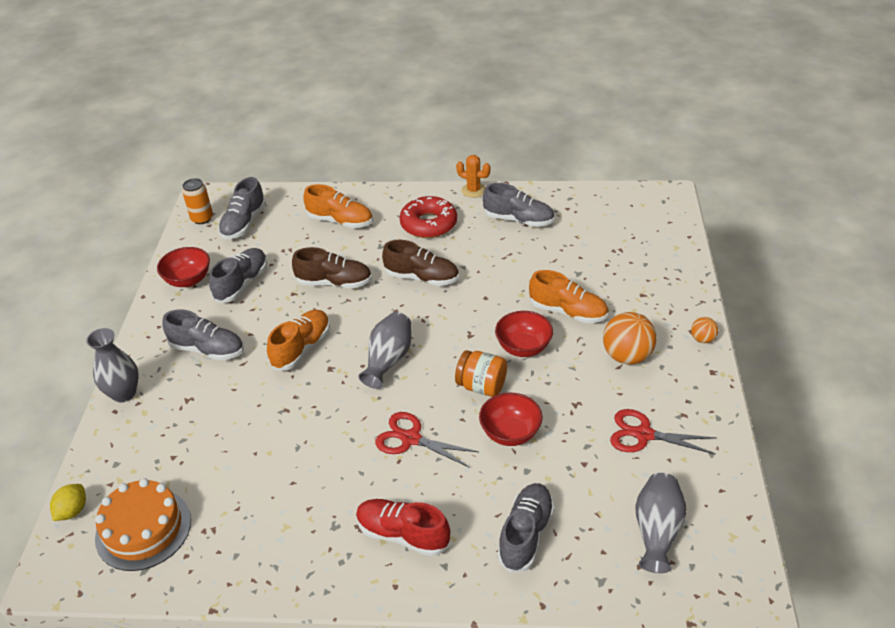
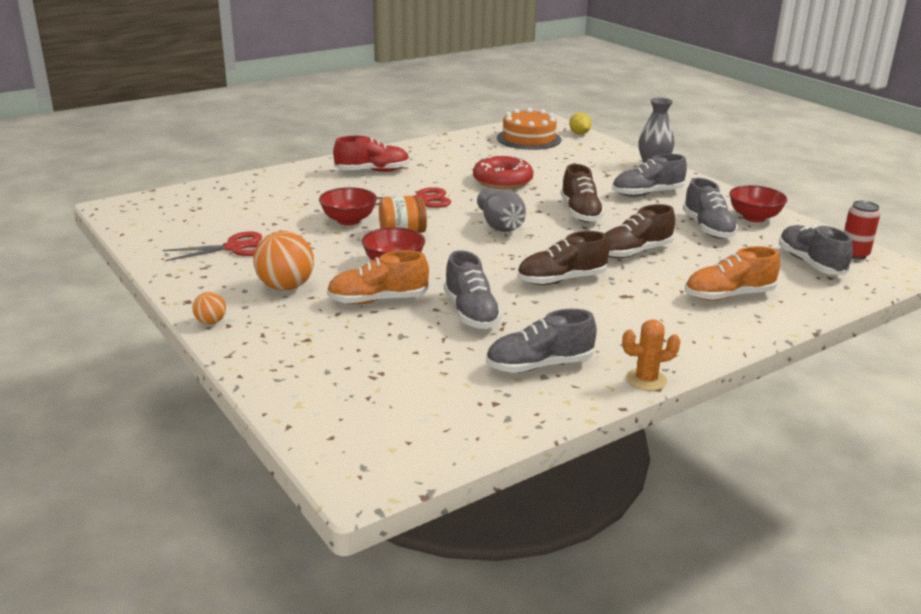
camera: 140 degrees right, 15 degrees down
(202, 218) = (854, 254): orange can -> red can
(301, 348) = (580, 213): orange shoe -> brown shoe
(428, 224) = (634, 325): red donut -> red donut (502, 181)
(526, 534) = (290, 189): grey shoe -> grey shoe (471, 313)
(657, 531) = (194, 212): grey vase -> none

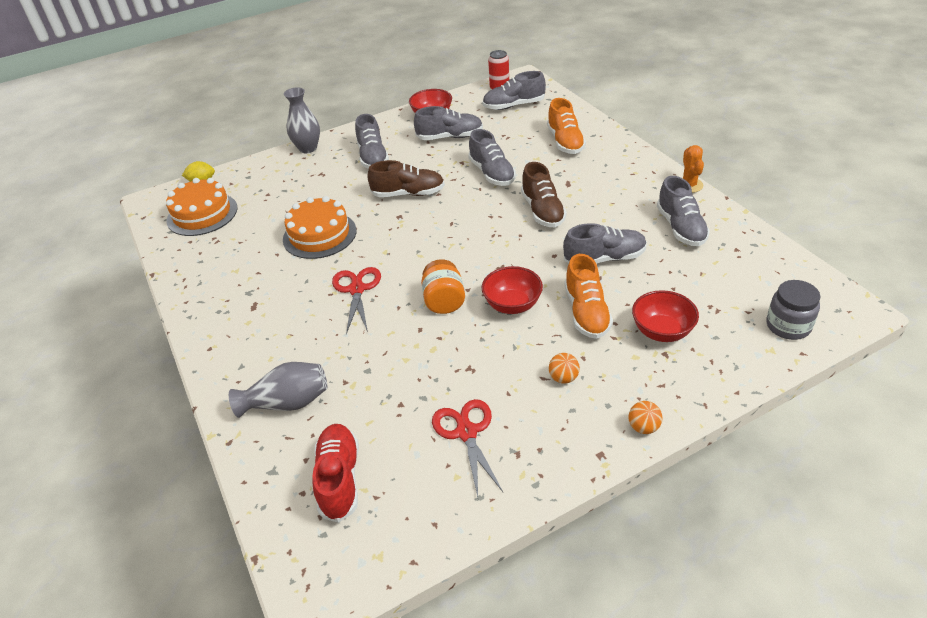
camera: 80 degrees left, 15 degrees up
(286, 287) = (563, 378): orange ball -> orange ball, size x0.51
(337, 422) = (788, 326): none -> grey jar
(348, 220) = (403, 342): red bowl -> red bowl (662, 331)
(372, 171) = (259, 330): red shoe -> red shoe (339, 479)
(501, 226) = (432, 239): grey vase -> grey vase (287, 403)
(502, 181) = (319, 235): red donut -> orange cake
(634, 252) = (492, 173): brown shoe -> grey shoe

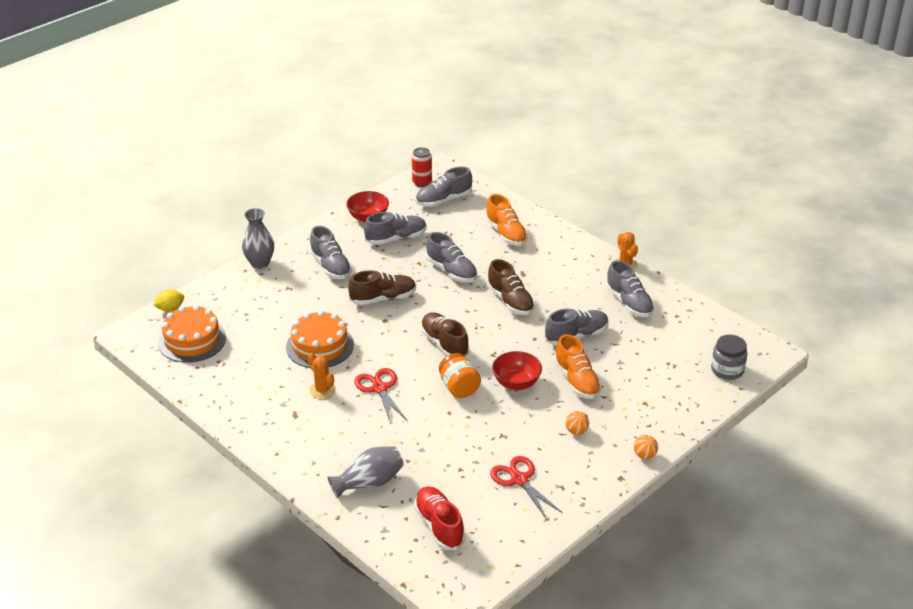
camera: 20 degrees left, 5 degrees down
(296, 283) = (322, 390): none -> orange cactus
(450, 249) = (444, 344): none -> brown shoe
(662, 331) = (638, 387): red bowl -> none

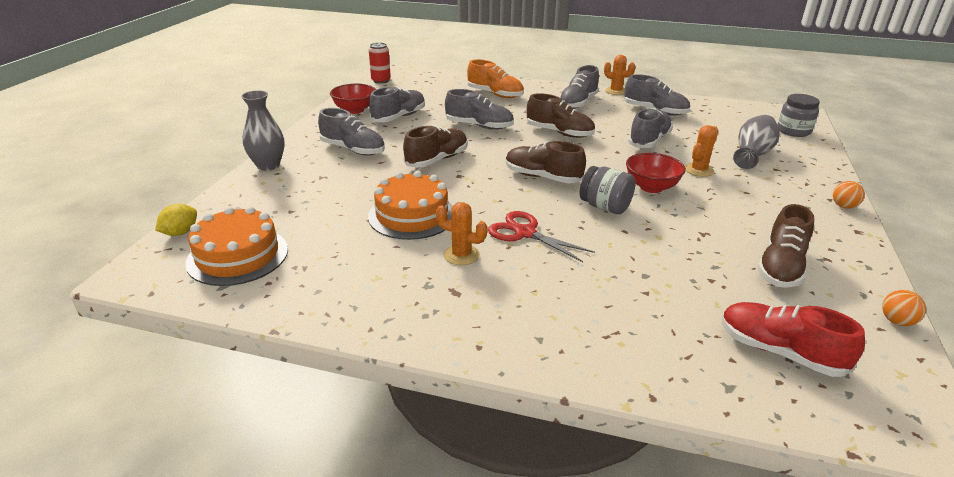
camera: 30 degrees left, 5 degrees down
(369, 482) = (636, 335): grey vase -> grey vase (752, 154)
(443, 200) = (413, 86): grey shoe -> grey shoe (578, 103)
(459, 388) = (605, 207): orange jar -> grey jar
(519, 480) = (780, 267): red scissors -> brown shoe
(576, 381) = (698, 170): orange shoe -> orange cactus
(576, 431) = (760, 207): orange ball -> orange ball (896, 321)

